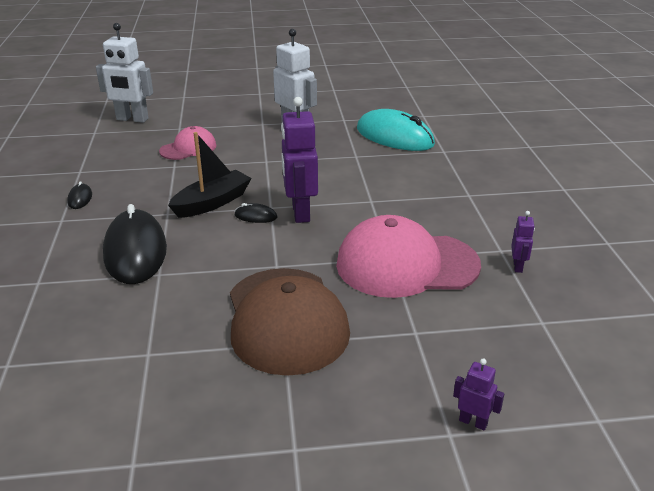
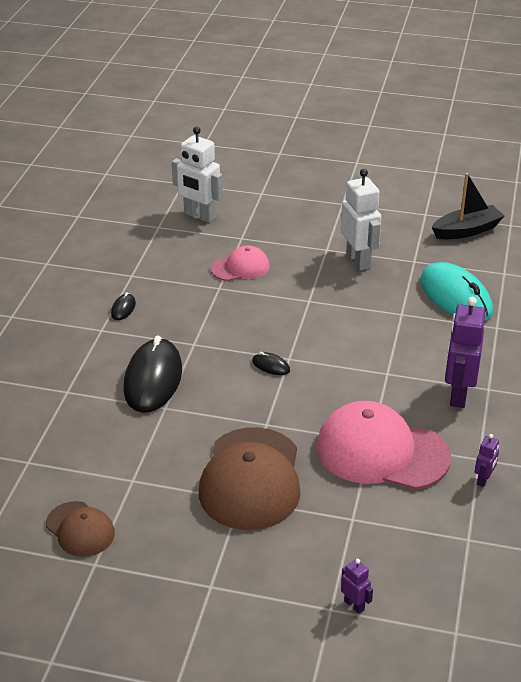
camera: 20 degrees right, 5 degrees up
(99, 426) = (80, 529): none -> brown cap
(212, 203) = (238, 341): black boat -> black boat (467, 230)
(300, 212) = (313, 371): purple robot -> purple robot (458, 395)

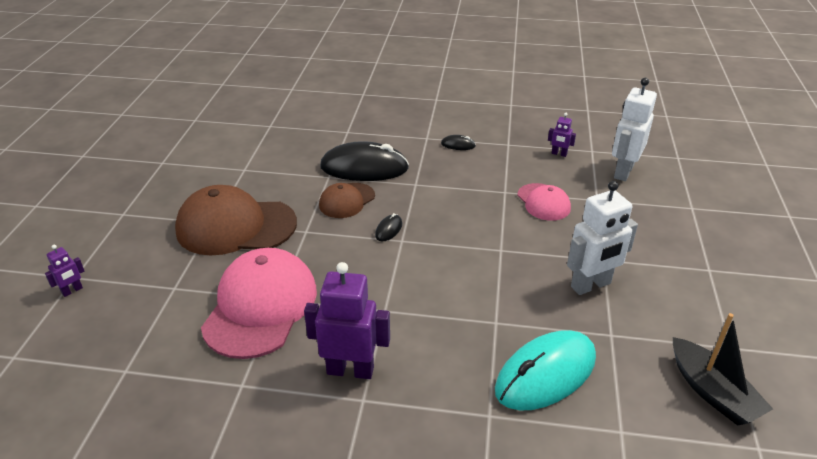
camera: 85 degrees right, 0 degrees up
(80, 529) = (197, 153): brown cap -> brown cap (347, 201)
(483, 480) = (207, 387): purple robot -> purple robot (559, 154)

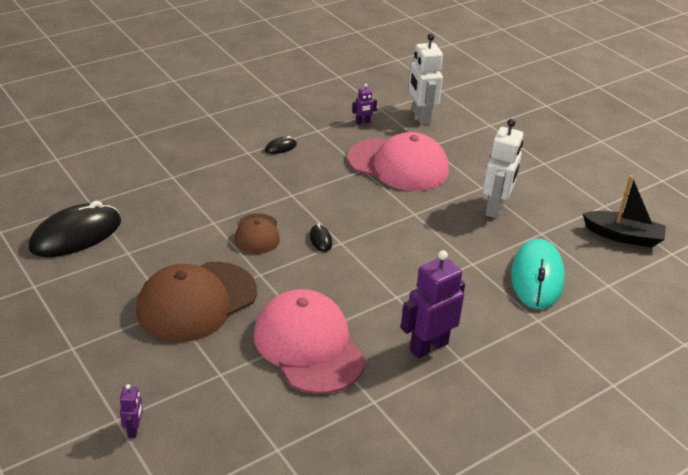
camera: 45 degrees left, 0 degrees up
(364, 168) = (232, 201): black mouse -> black mouse (76, 235)
(543, 202) = (398, 165): pink cap -> pink cap, size x1.87

